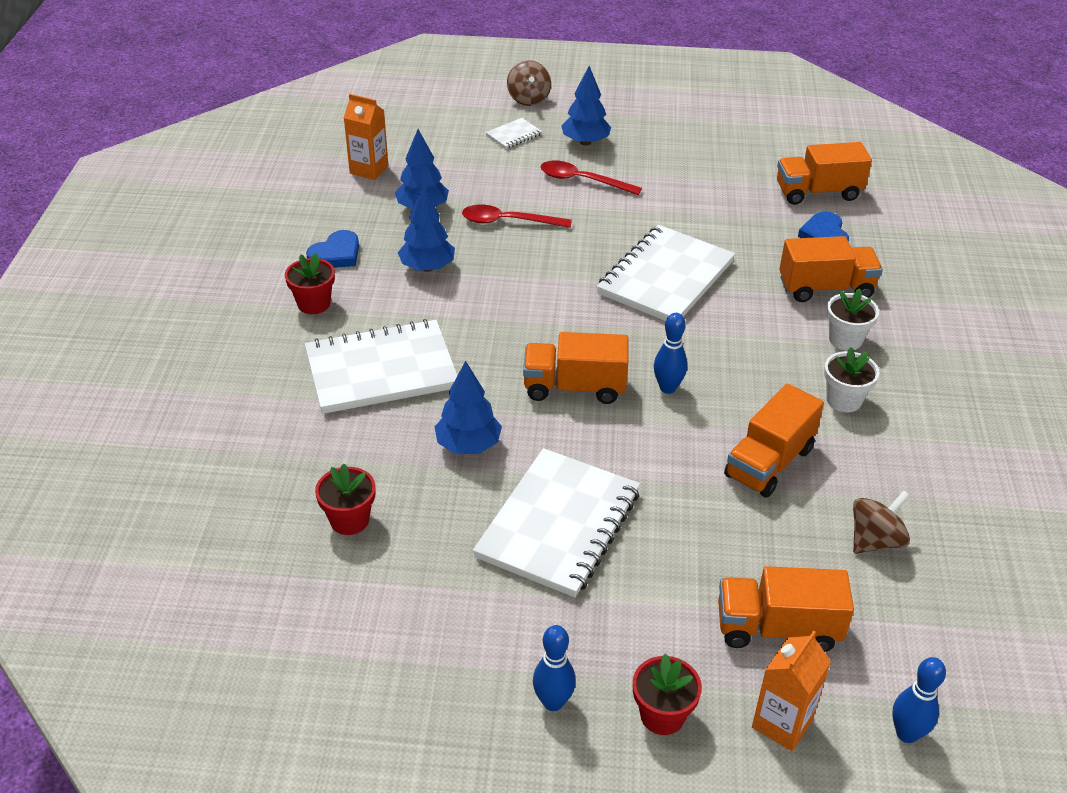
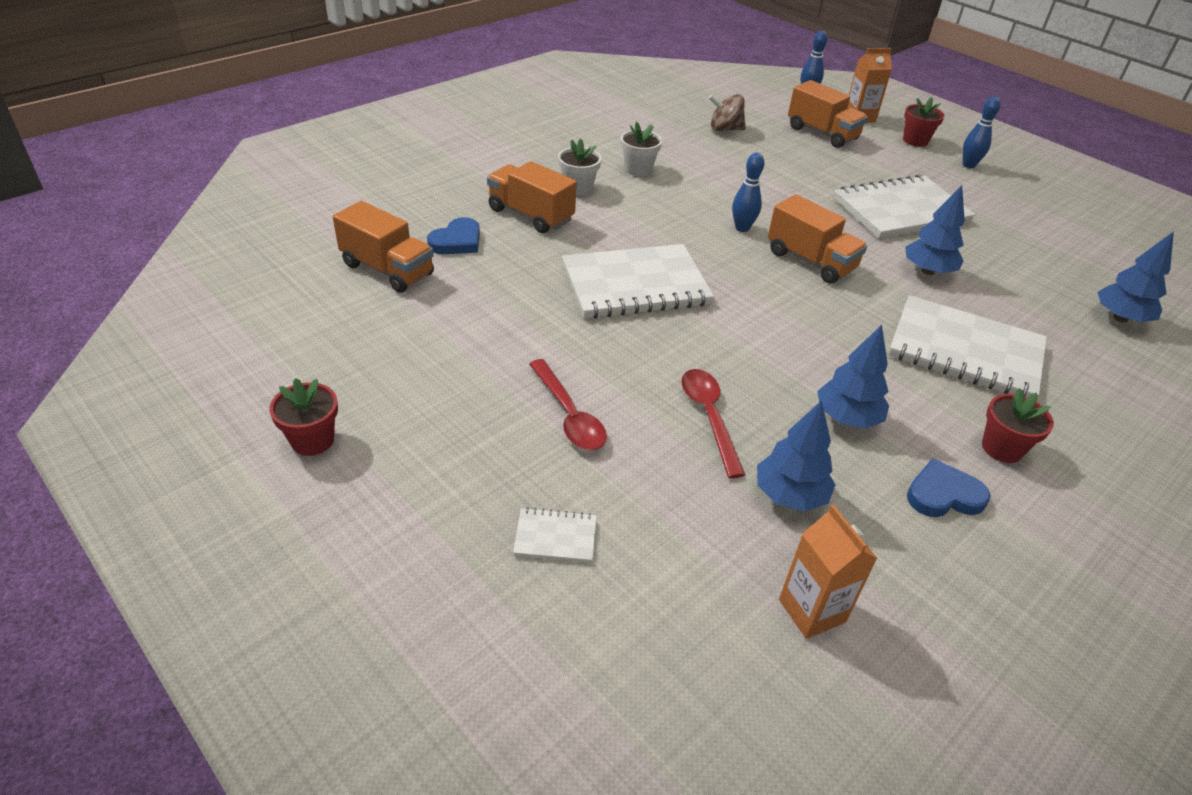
camera: 140 degrees left, 0 degrees up
(349, 520) = (1049, 276): red flower pot -> red flower pot (312, 440)
(508, 221) = (709, 417): red spoon -> red spoon turned 150 degrees counterclockwise
(528, 99) = (447, 595): brown spinning top -> none
(585, 142) = (489, 464): blue tree -> blue tree (1120, 318)
(769, 462) = (732, 172): orange truck -> none

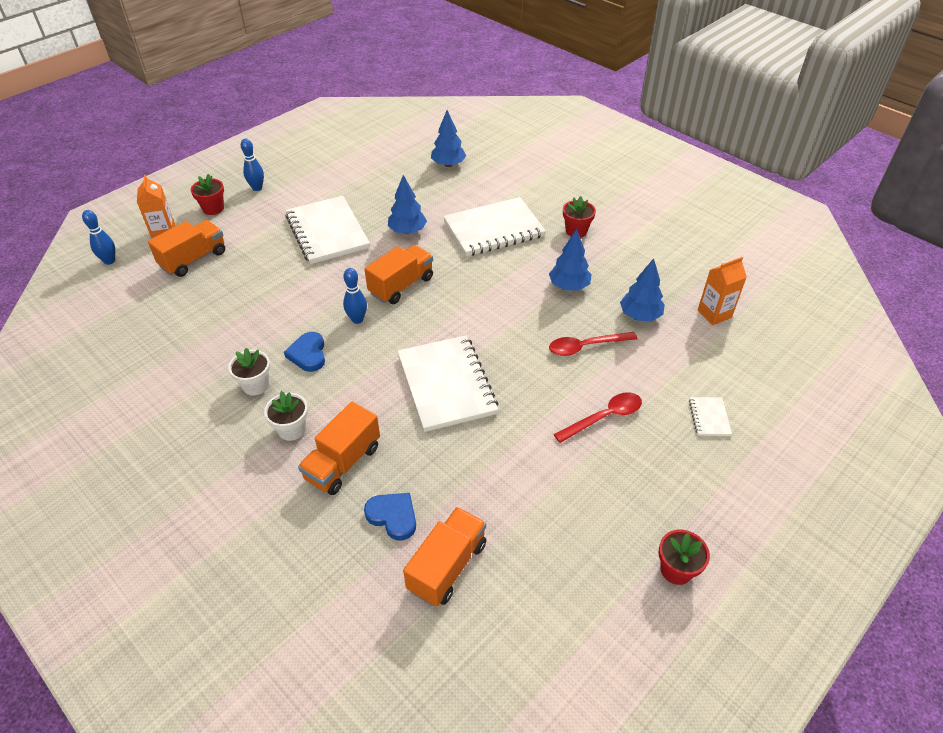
camera: 90 degrees left, 5 degrees up
(725, 129) = (177, 322): brown spinning top -> none
(943, 495) = (618, 257): blue heart -> blue heart (308, 354)
(965, 351) = (493, 229): white notebook -> white notebook turned 45 degrees clockwise

